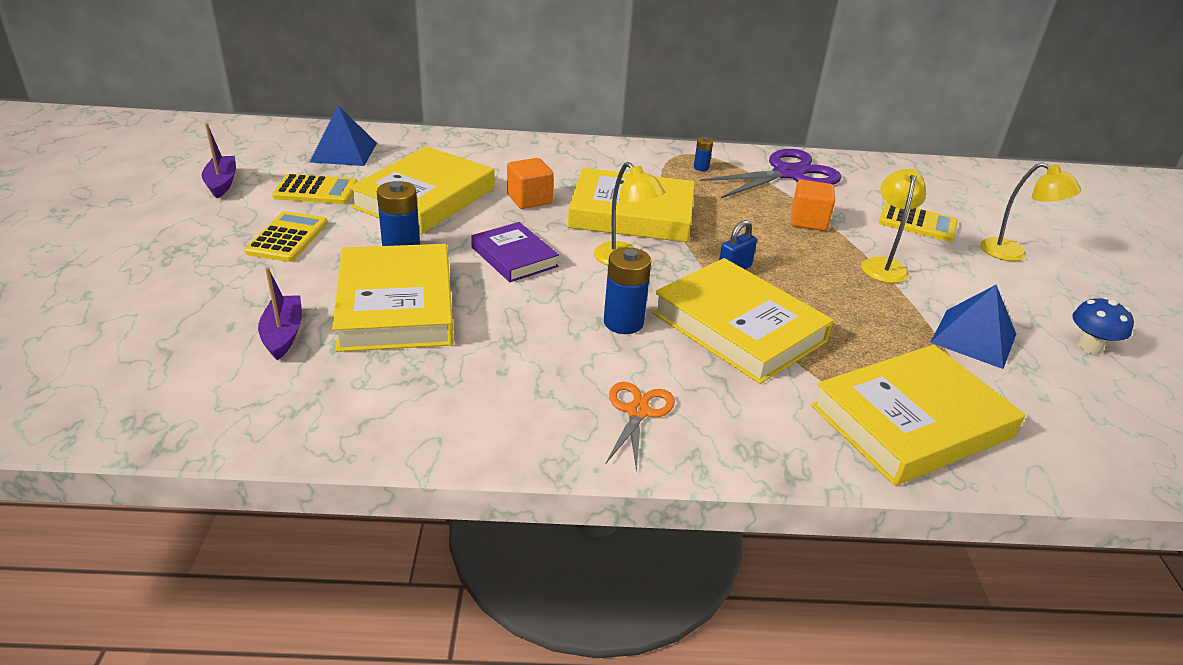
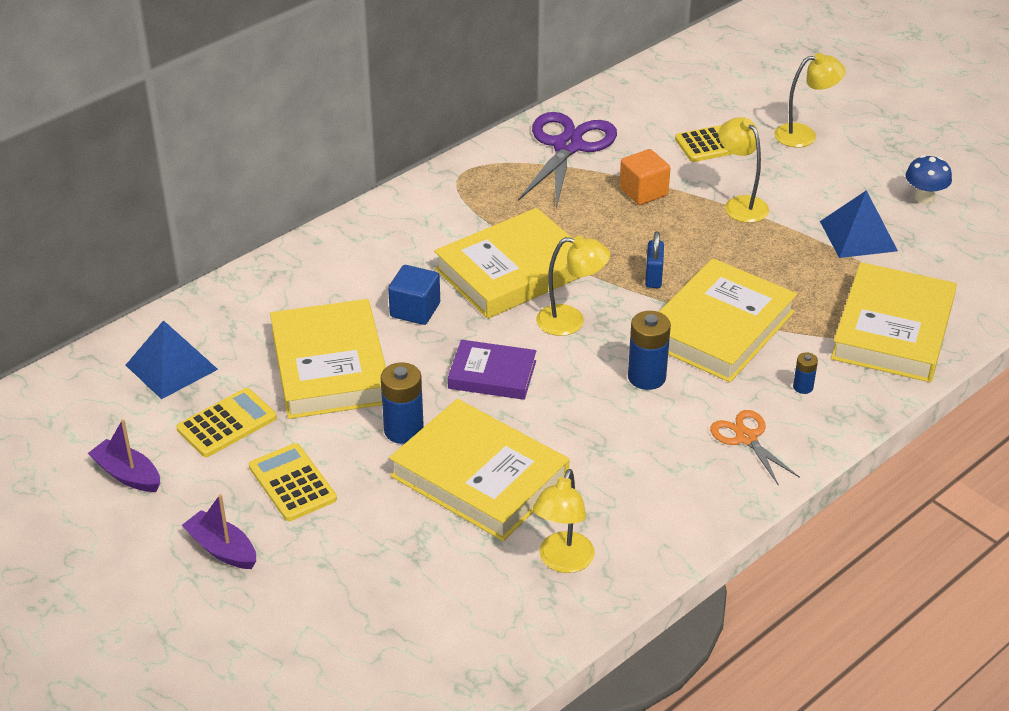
camera: 40 degrees left, 5 degrees up
(283, 334) = (444, 557): purple boat -> purple boat (222, 549)
(347, 394) = (562, 562): none -> yellow lamp
(529, 199) = (415, 310): orange cube -> blue cube
(701, 168) = (495, 183): blue battery -> blue battery (803, 387)
(738, 327) = (719, 327): yellow book -> yellow book turned 60 degrees counterclockwise

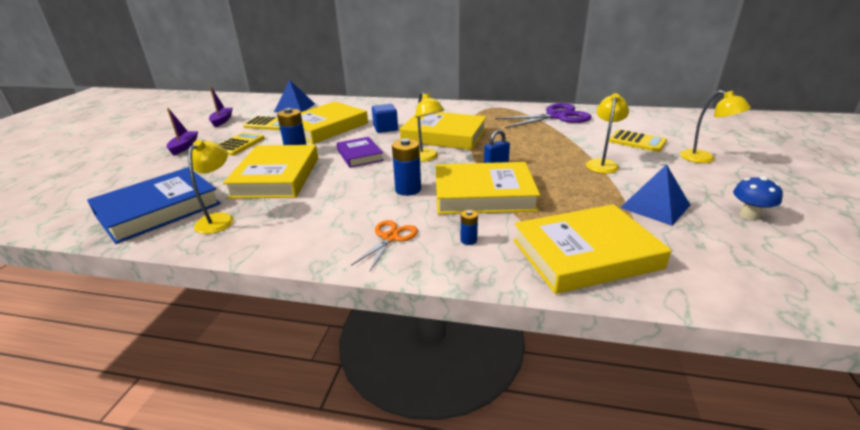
camera: 55 degrees right, 10 degrees down
(469, 616) = (158, 209): none -> blue book
(562, 562) = (219, 219): yellow lamp -> yellow lamp turned 120 degrees clockwise
(643, 192) = (559, 140): orange cube -> none

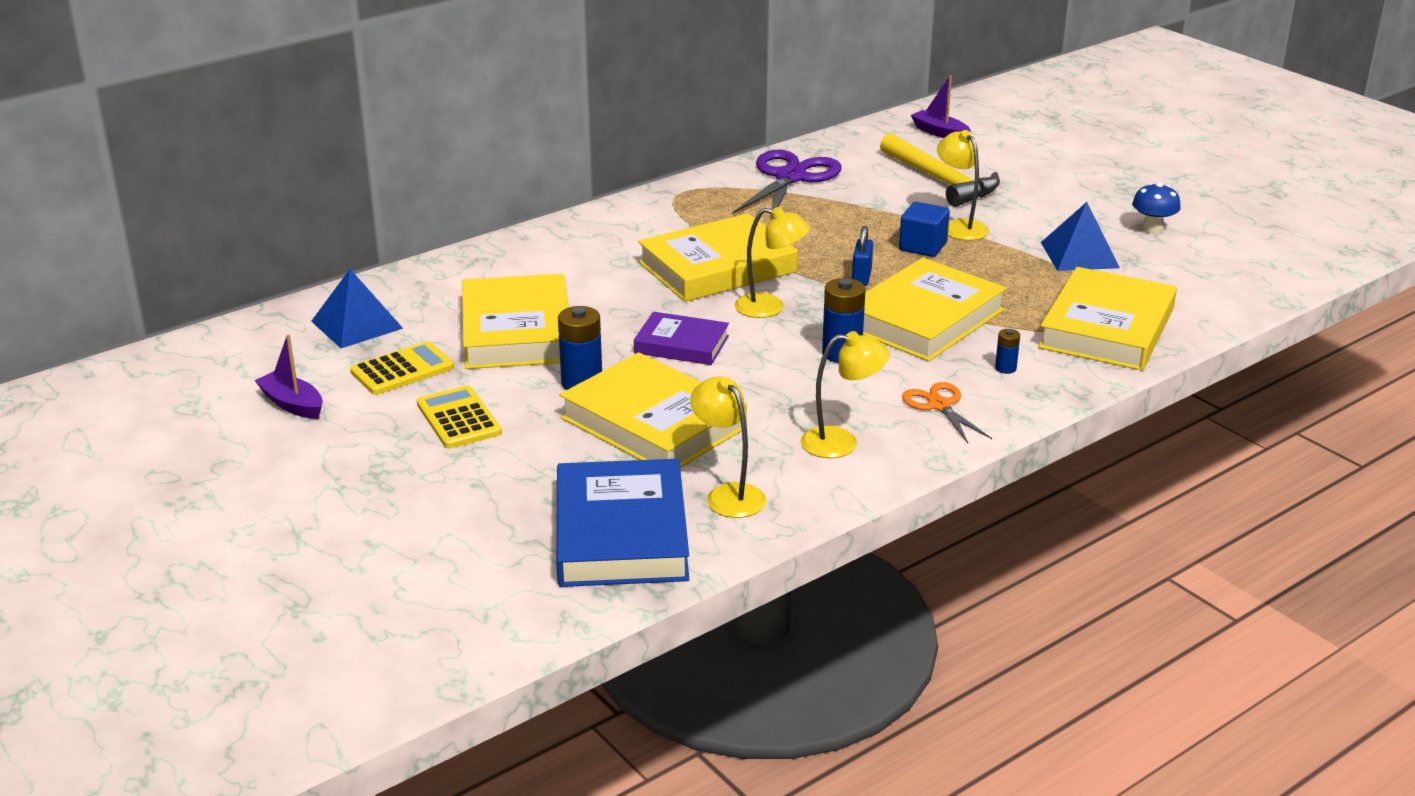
camera: 50 degrees left, 0 degrees up
(184, 147) = (374, 467): purple boat -> purple boat (939, 133)
(385, 128) = (612, 292): blue cube -> blue cube (922, 247)
(637, 141) = (941, 181): yellow calculator -> yellow hammer
(704, 159) = (1033, 178): yellow lamp -> yellow lamp (841, 442)

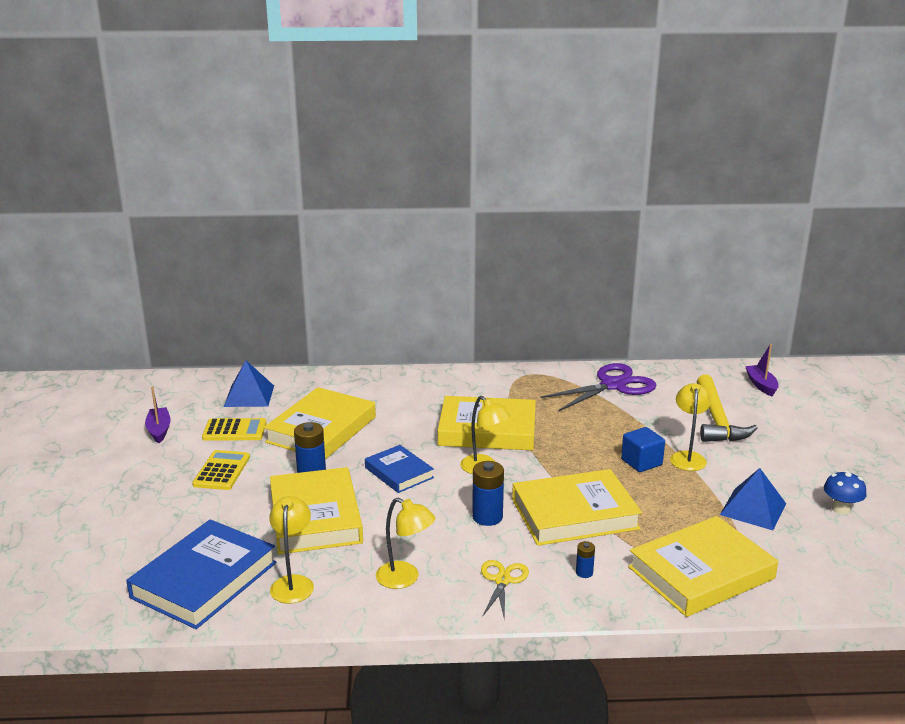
camera: 35 degrees right, 5 degrees down
(681, 344) = (399, 473): purple book -> blue book
(861, 277) = (570, 469): blue padlock -> none
(939, 405) = (502, 580): orange scissors -> yellow scissors

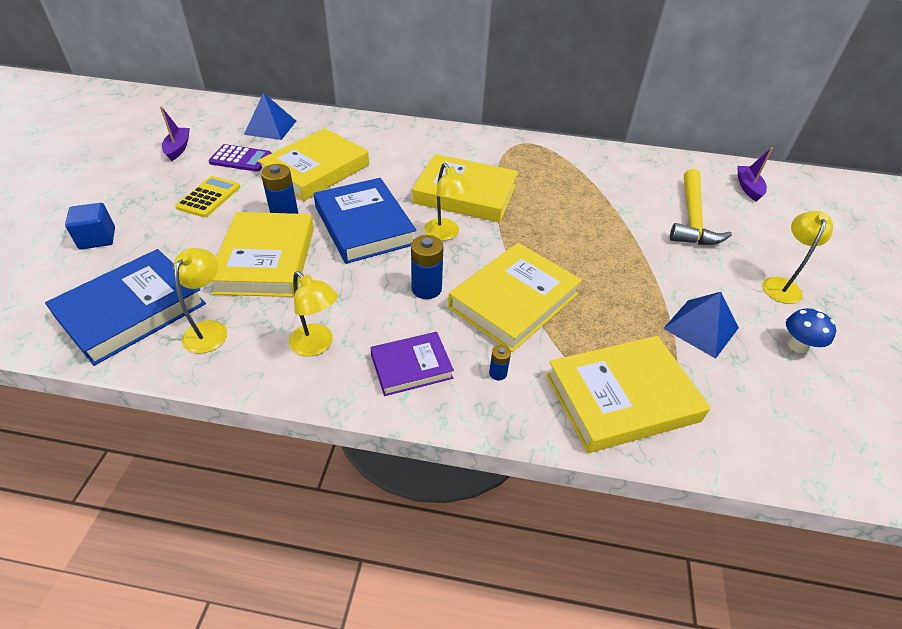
camera: 10 degrees right, 20 degrees up
(234, 430) = (241, 159): yellow calculator -> purple calculator
(399, 473) = (364, 225): blue book -> blue book, size x1.72
(502, 580) = (411, 366): yellow scissors -> purple book
(574, 514) = (513, 300): yellow book -> yellow book turned 45 degrees counterclockwise
(613, 385) = (601, 166): purple scissors -> none
(641, 462) = (601, 253): blue cube -> blue cube (97, 238)
(687, 457) = (650, 255): yellow lamp -> yellow lamp (781, 285)

